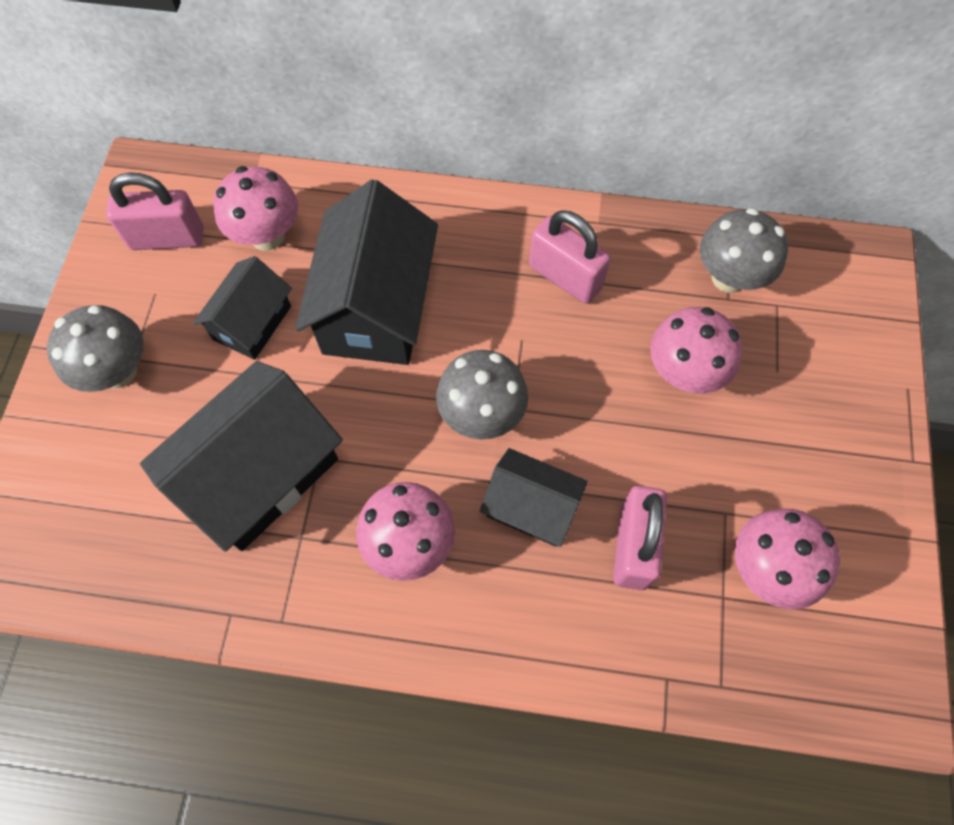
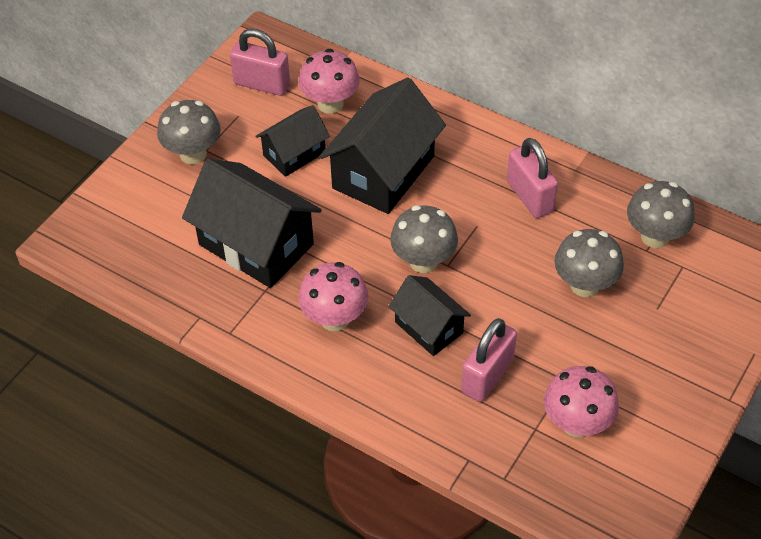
camera: 25 degrees right, 15 degrees down
(260, 473) = (256, 244): black house -> black house turned 60 degrees clockwise
(683, 373) = (584, 285): pink mushroom -> grey mushroom

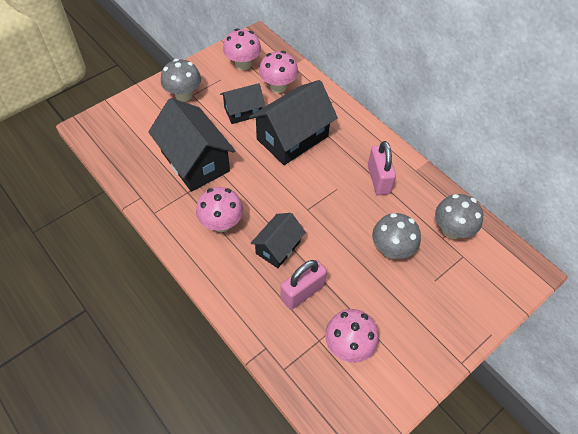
camera: 15 degrees right, 5 degrees up
(262, 84) = (243, 64): pink padlock -> pink mushroom
(423, 261) = (293, 202): grey mushroom -> none
(429, 327) = (278, 247): black house -> black house turned 60 degrees clockwise

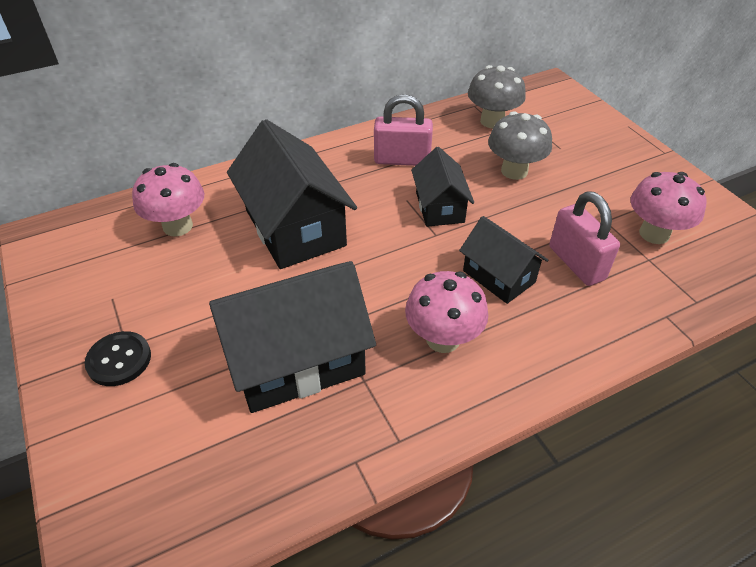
camera: 75 degrees left, 10 degrees down
(183, 95) = (119, 360): grey mushroom -> black button
(243, 64) = (95, 262): pink mushroom -> none
(243, 111) = (209, 277): black house -> black house (439, 207)

